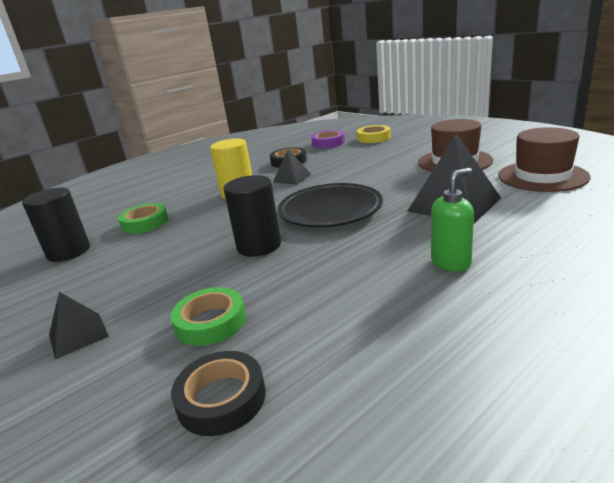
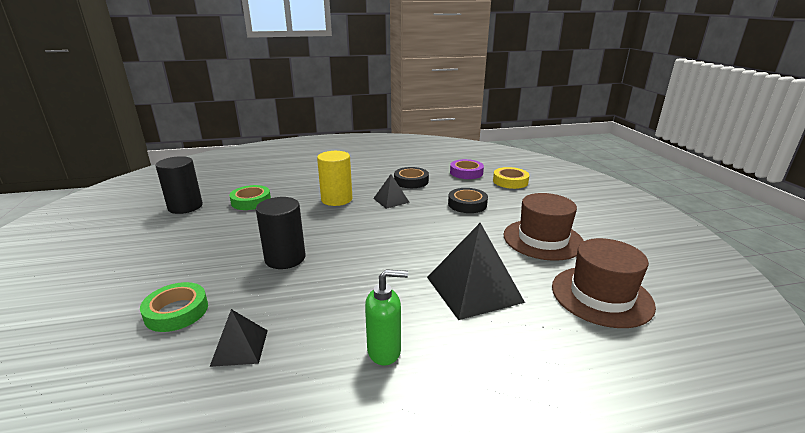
camera: 25 degrees right, 0 degrees up
(78, 335) = (110, 280): black pyramid -> black pyramid (239, 347)
(221, 398) = (104, 379): black tape -> black tape (467, 204)
(330, 211) = (373, 248): black plate -> none

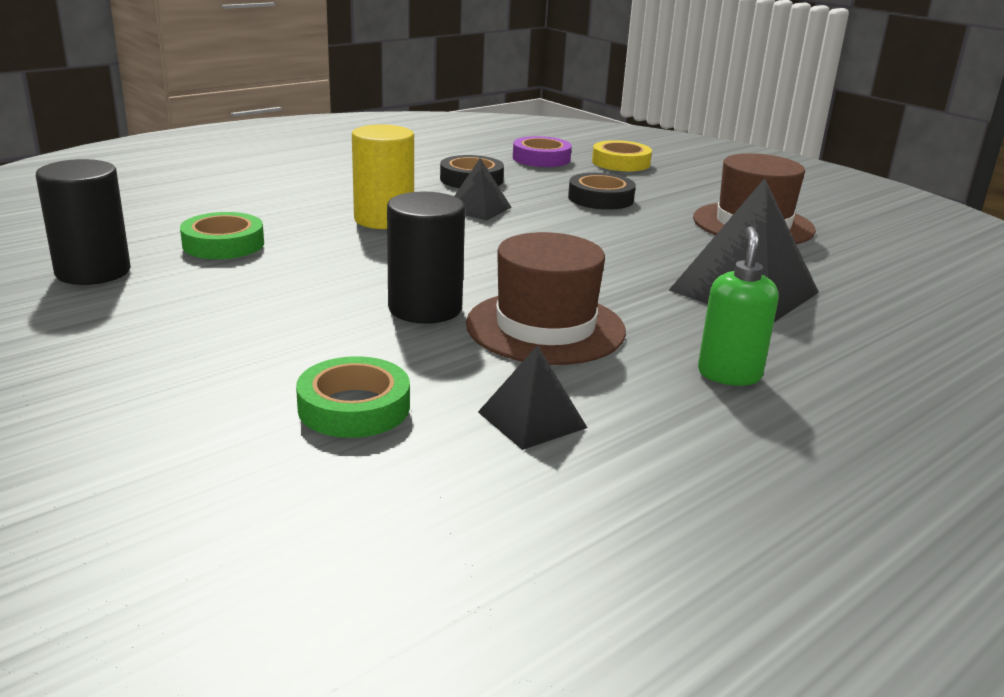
camera: 30 degrees left, 0 degrees up
(384, 351) = (729, 374): green soap dispenser -> green soap dispenser turned 45 degrees counterclockwise
(601, 296) = (888, 269): brown hat -> brown hat (545, 327)

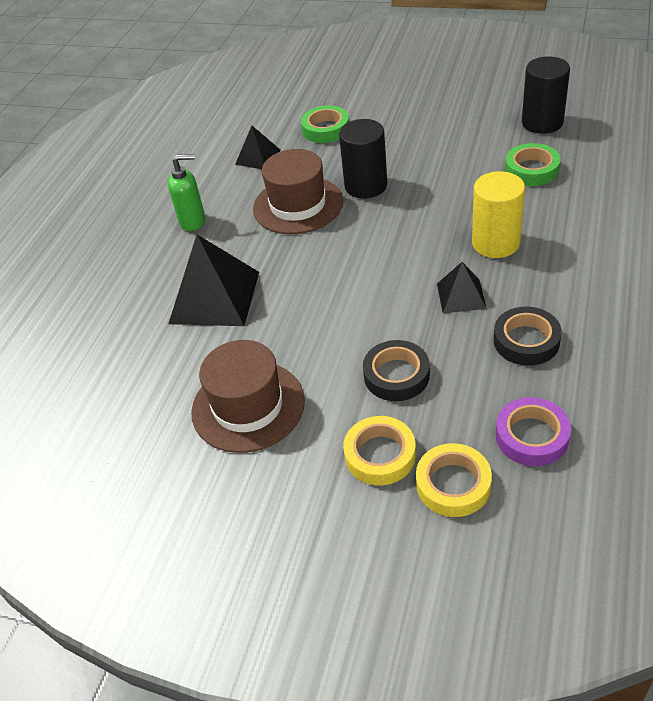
camera: 155 degrees right, 20 degrees up
(659, 181) = (380, 455): none -> yellow tape
(729, 374) = (193, 221): green soap dispenser -> green soap dispenser turned 75 degrees counterclockwise

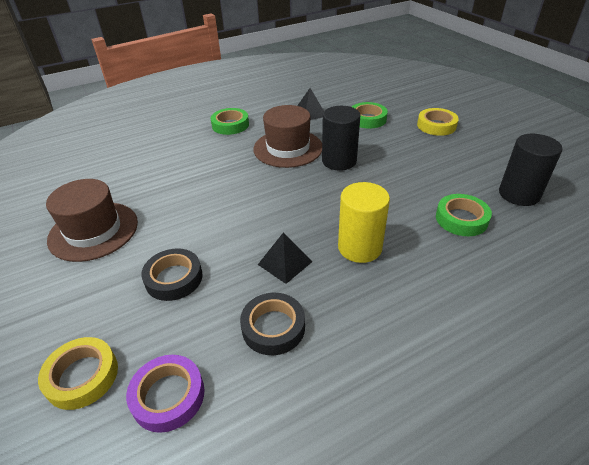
camera: 40 degrees right, 5 degrees down
(193, 221) = (230, 125): green soap dispenser -> green tape
(214, 297) = (176, 166): black pyramid -> none
(380, 455) = (88, 316): yellow tape -> yellow tape (436, 125)

